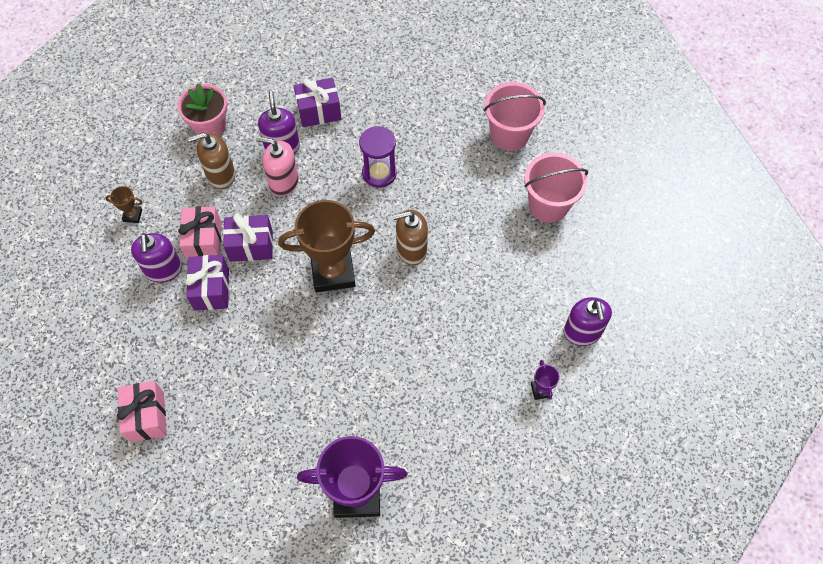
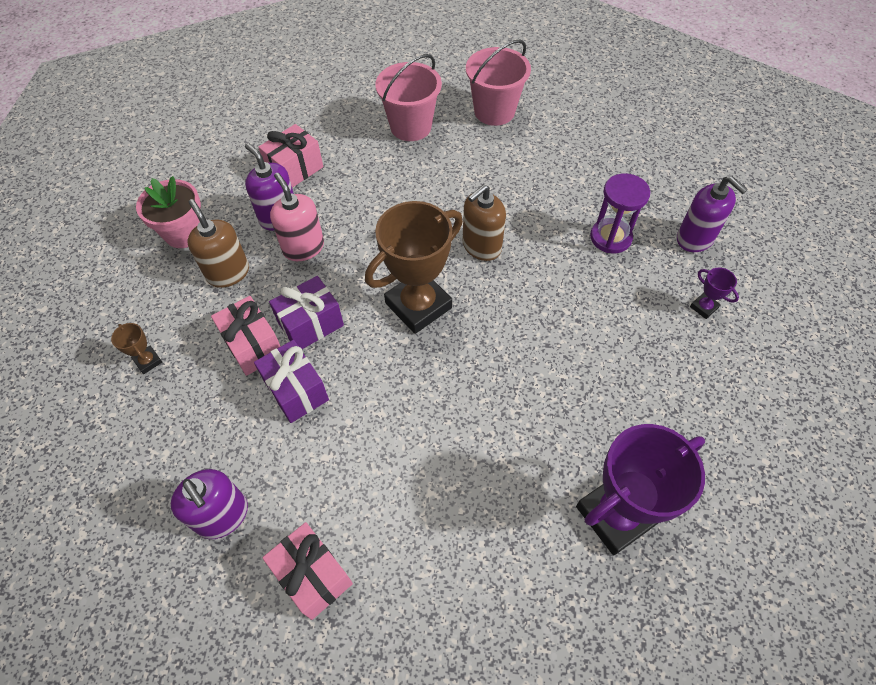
camera: 30 degrees left, 5 degrees down
(132, 215) = (148, 361): brown trophy -> brown trophy turned 75 degrees clockwise
(163, 270) = (224, 399): purple soap dispenser -> purple soap dispenser (223, 515)
(221, 175) = (228, 273): brown soap dispenser -> brown soap dispenser turned 105 degrees clockwise
(283, 182) = (303, 247): pink soap dispenser -> pink soap dispenser turned 75 degrees clockwise
(319, 111) = (295, 169): purple gift -> pink gift
(379, 173) = (397, 195): purple hourglass -> purple hourglass (610, 237)
(548, 205) = (575, 150): pink bucket -> pink bucket (411, 127)

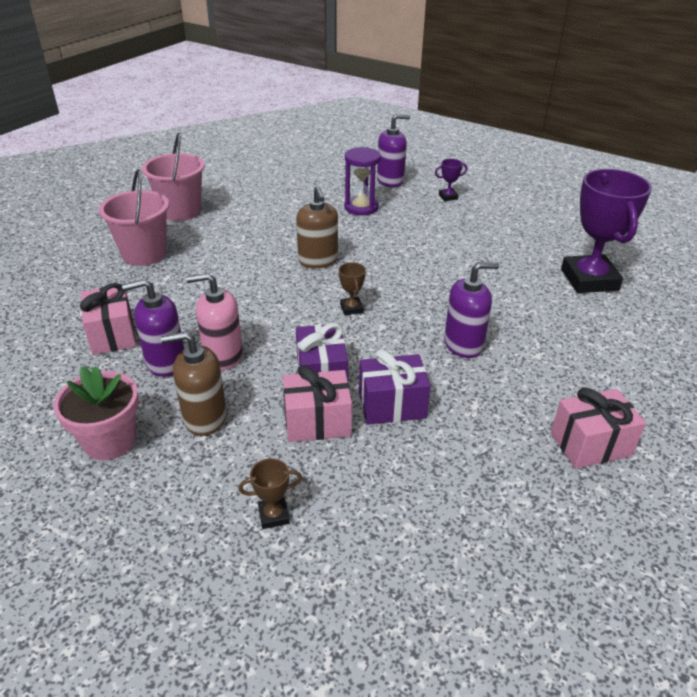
camera: 65 degrees left, 20 degrees down
(223, 515) = (506, 493): purple soap dispenser -> purple soap dispenser (463, 344)
(418, 305) = (351, 308): brown trophy -> brown trophy, size x0.41

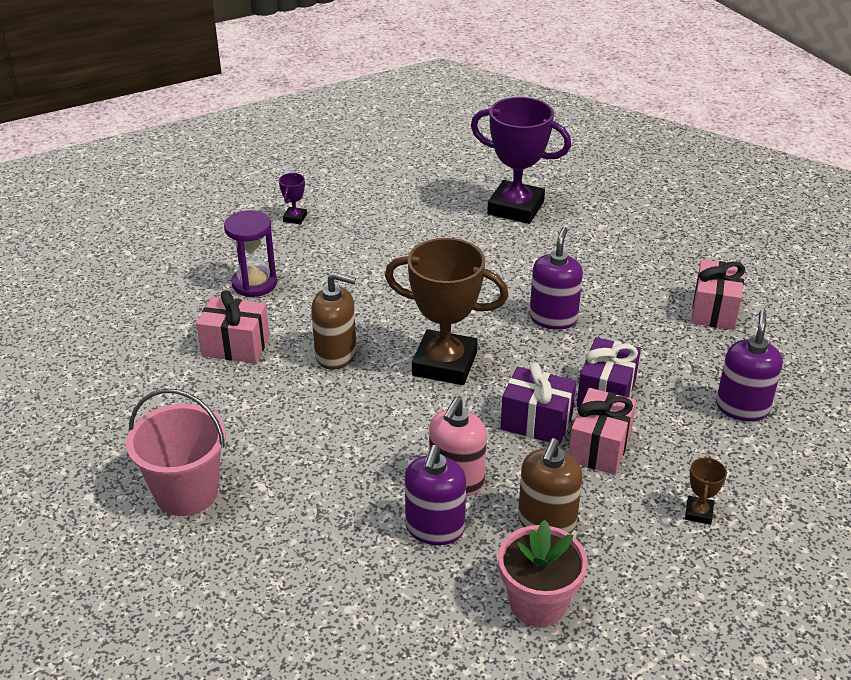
camera: 60 degrees left, 0 degrees up
(113, 335) = (348, 562): pink gift -> pink gift (236, 346)
(181, 211) = (106, 431): pink bucket -> none
(351, 308) = (444, 364): brown trophy -> brown trophy, size x2.41
(390, 181) = (216, 240): purple soap dispenser -> purple soap dispenser (742, 407)

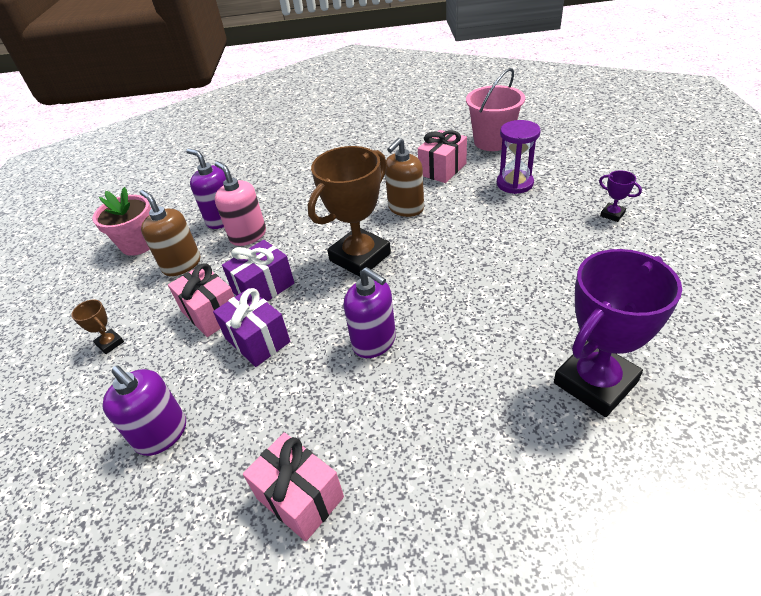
camera: 120 degrees right, 5 degrees up
(186, 492) = (326, 145): pink bucket -> pink bucket (492, 141)

